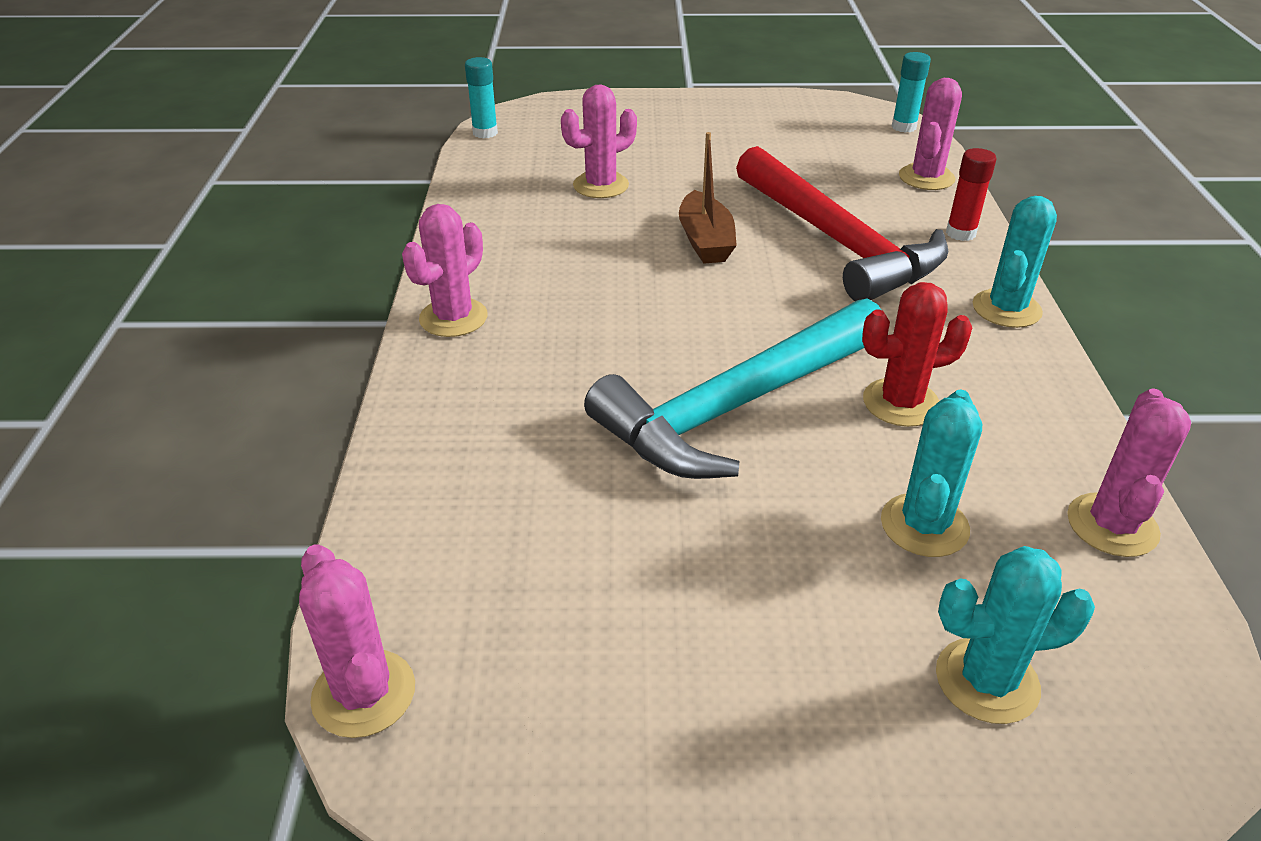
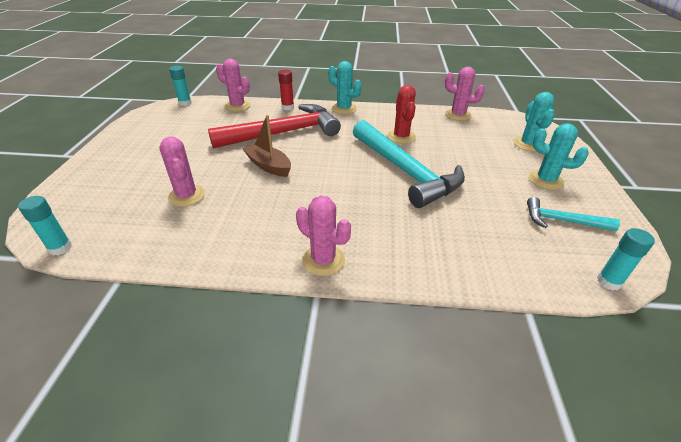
camera: 85 degrees left, 0 degrees up
(364, 693) = (609, 282): pink cactus -> turquoise glue stick
(576, 665) = (562, 221): none -> turquoise hammer
(705, 241) = (269, 166): brown boat -> brown boat turned 135 degrees counterclockwise
(924, 525) = (466, 143): turquoise cactus -> turquoise cactus (545, 180)

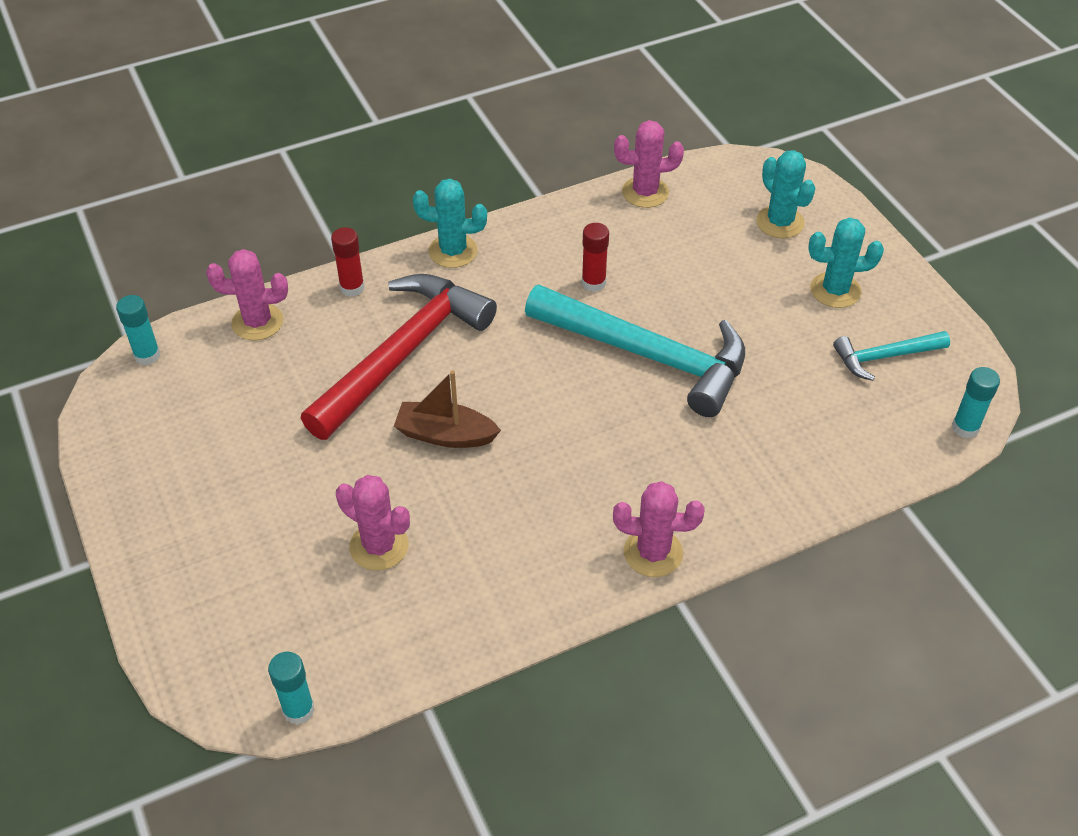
camera: 30 degrees left, 10 degrees up
(401, 137) = (593, 283): red cactus -> red glue stick

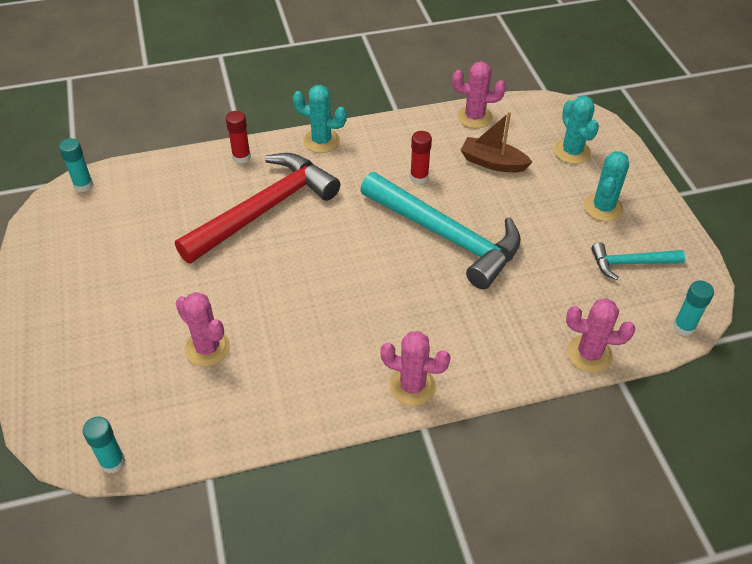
camera: 10 degrees right, 0 degrees up
(257, 322) = (167, 172): pink cactus -> pink cactus (589, 354)
(445, 435) = (279, 273): brown boat -> brown boat (492, 162)
(835, 290) = (603, 207): turquoise cactus -> turquoise cactus turned 75 degrees counterclockwise

